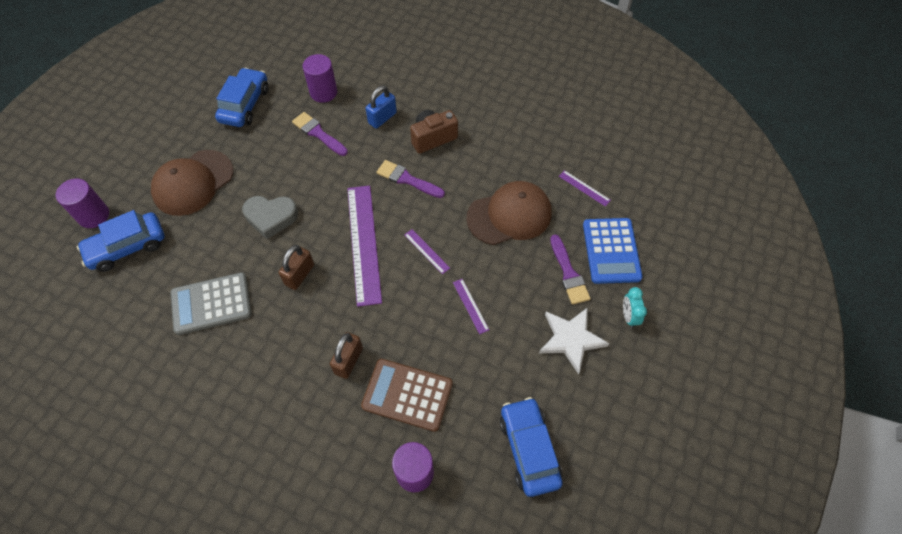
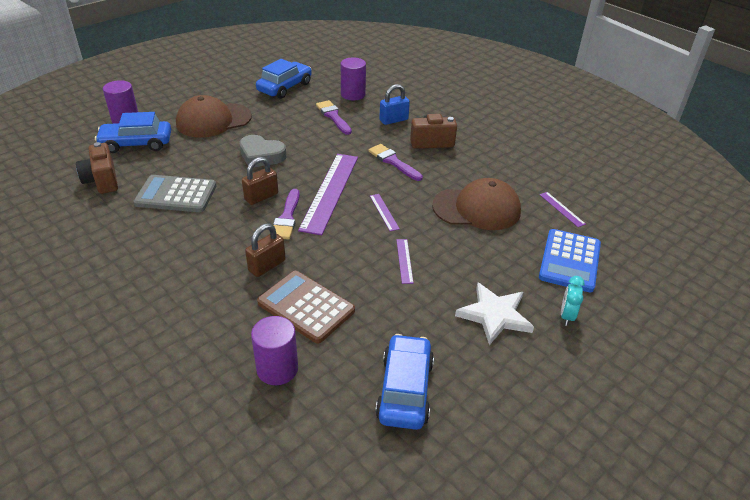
camera: 20 degrees right, 20 degrees down
(121, 313) = (102, 181): none -> brown camera
(568, 273) = (516, 265): purple brush -> purple brush (287, 218)

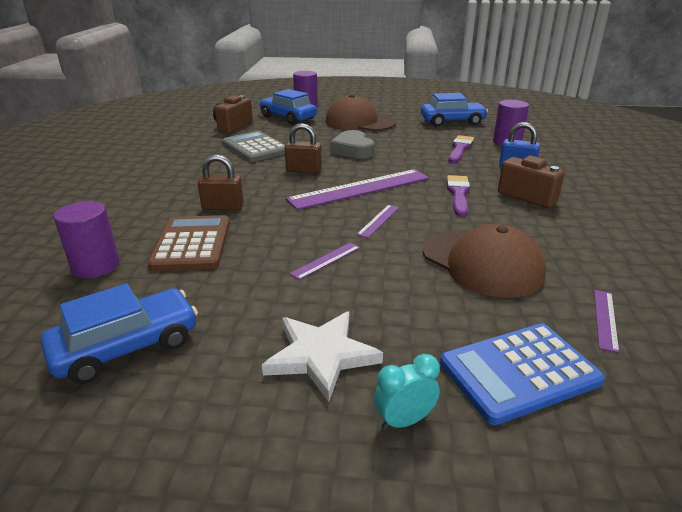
camera: 50 degrees right, 10 degrees down
(287, 218) = (295, 188): purple brush -> none

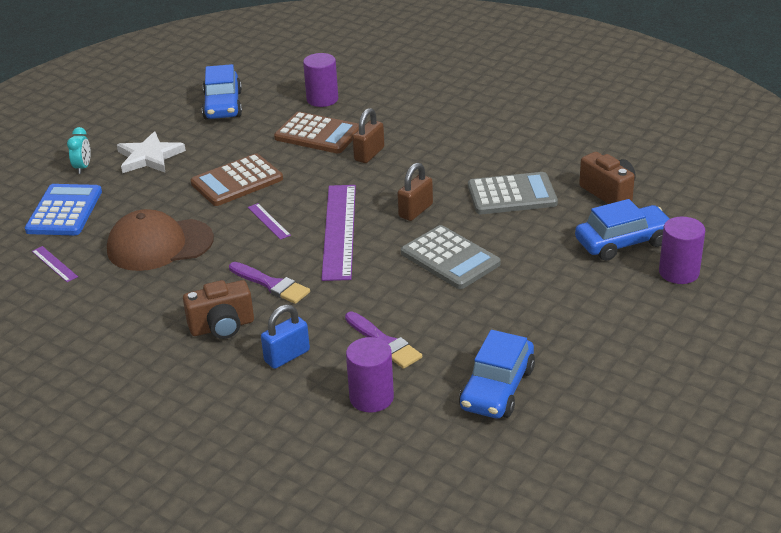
camera: 120 degrees right, 5 degrees up
(326, 260) = (237, 181): purple ruler -> brown calculator
(353, 150) = (450, 258): grey heart -> grey calculator
(359, 122) = (557, 297): brown cap -> none

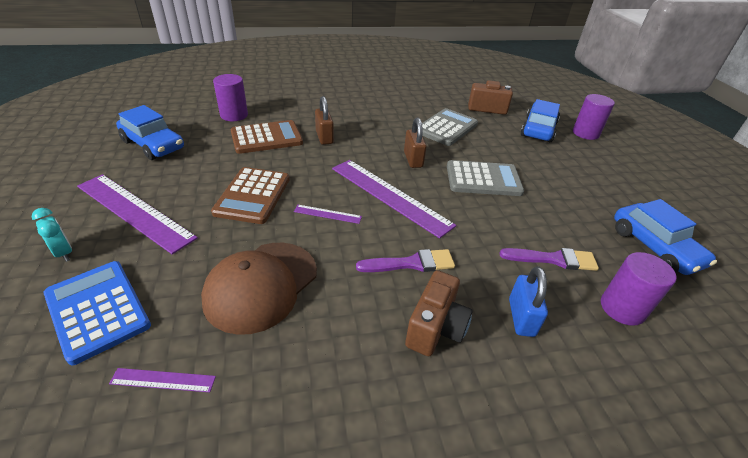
camera: 50 degrees left, 5 degrees up
(149, 157) = (134, 211): white star -> purple ruler

